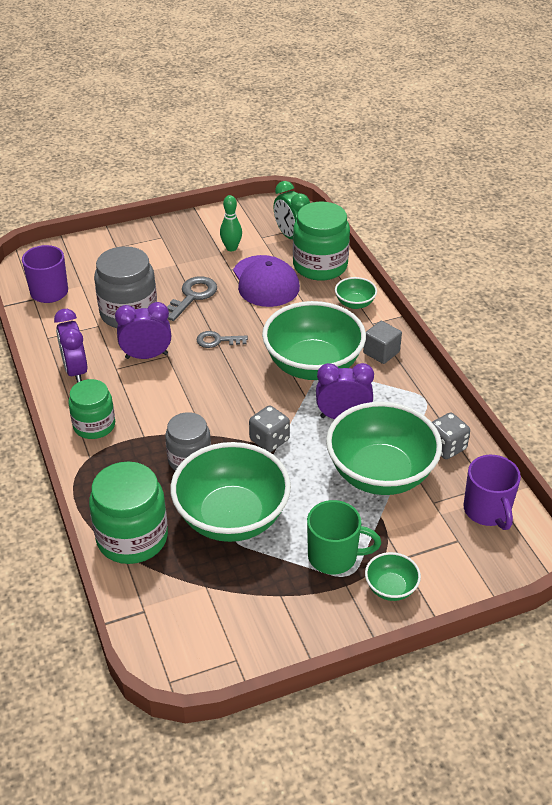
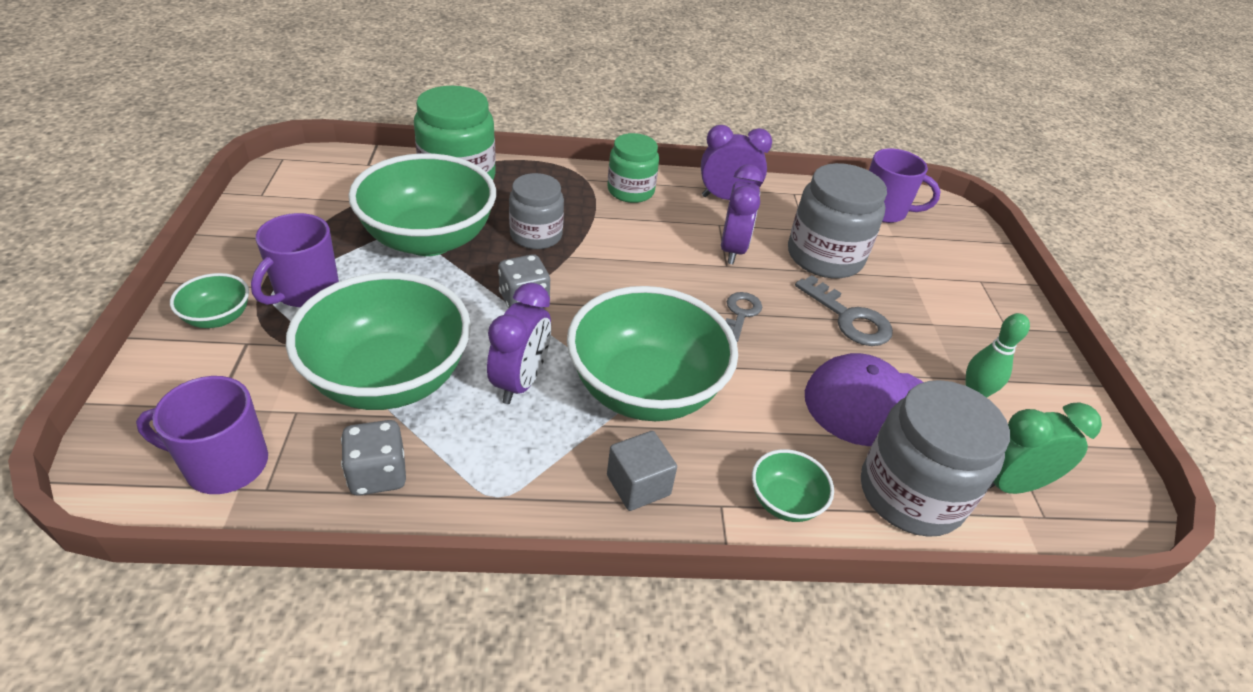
camera: 105 degrees right, 0 degrees up
(320, 266) = (911, 493): green jar -> grey jar
(334, 556) = (305, 291): green mug -> purple mug

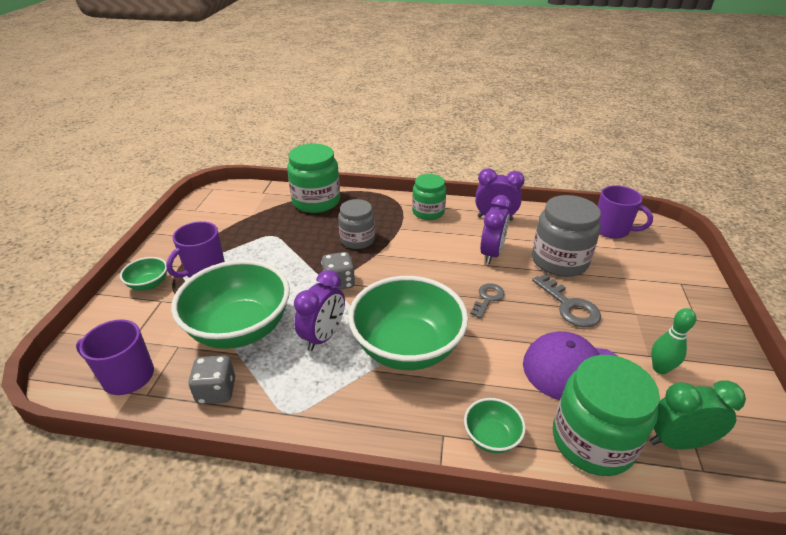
camera: 15 degrees right, 5 degrees down
(429, 239) = (288, 240): green bowl -> none
(638, 485) = (386, 414): grey cube -> none
(911, 493) = (592, 441): grey jar -> green jar

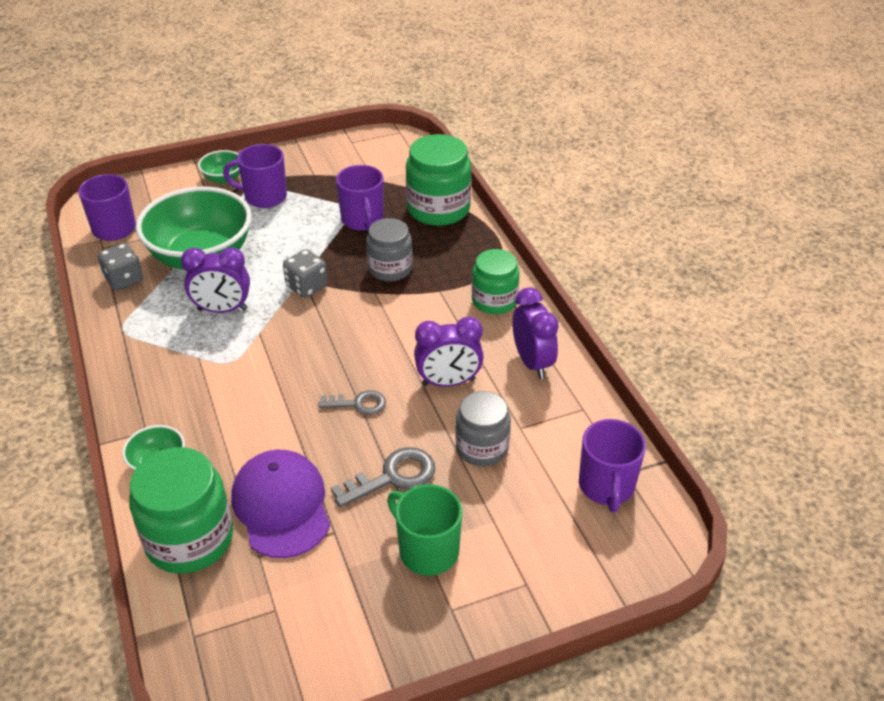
camera: 60 degrees right, 5 degrees up
(291, 234) = (362, 220): none -> purple mug
(407, 347) = (241, 369): green bowl -> none
(559, 261) = (482, 447): grey jar -> grey jar, size x0.65
(569, 306) = (393, 477): grey key -> grey key turned 150 degrees counterclockwise
(643, 313) = (427, 550): none -> green mug
(660, 368) = (330, 581): green bowling pin -> none
(677, 441) = (222, 609): green clock -> none

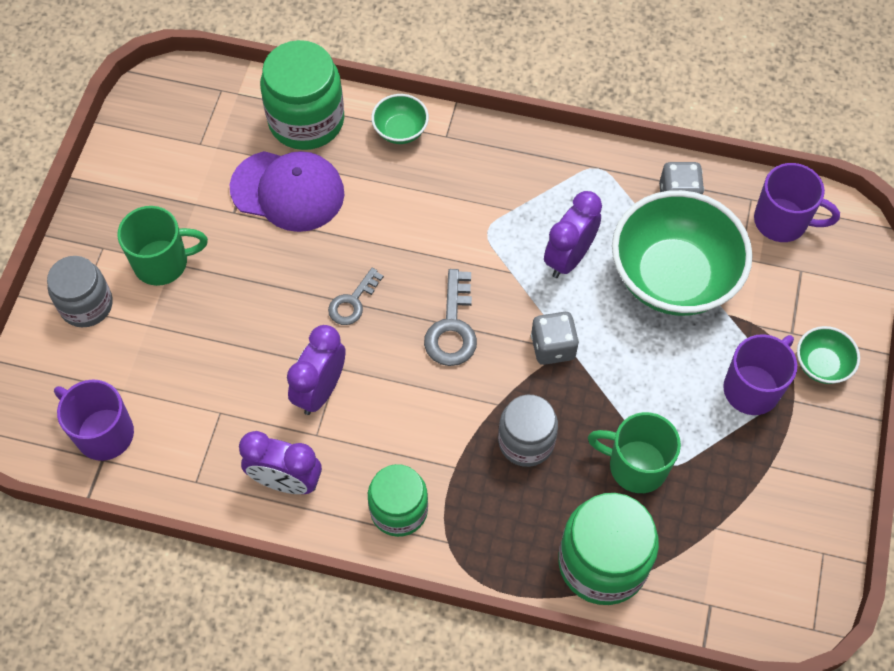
camera: 125 degrees right, 20 degrees up
(362, 220) = (636, 466): purple mug -> green mug
(393, 477) = (251, 281): grey key -> grey key (452, 327)
(482, 447) = (224, 366): grey jar -> grey jar (86, 305)

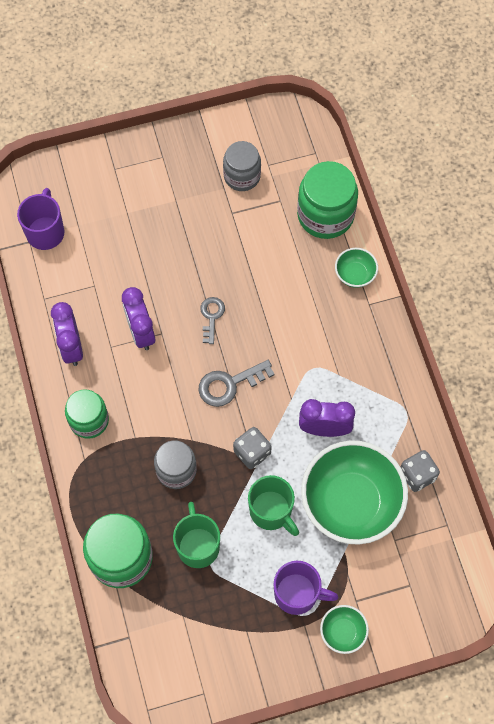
camera: 60 degrees right, 5 degrees up
(86, 305) = (120, 172): grey jar -> grey jar (242, 176)
(162, 262) = (173, 195): green mug -> green mug (271, 511)
(288, 191) = (266, 234): purple cap -> none
(320, 390) = (141, 332): purple clock -> purple clock turned 105 degrees counterclockwise
(352, 302) = (211, 316): grey key -> grey key turned 90 degrees clockwise
(782, 221) = (442, 554): purple mug -> none

